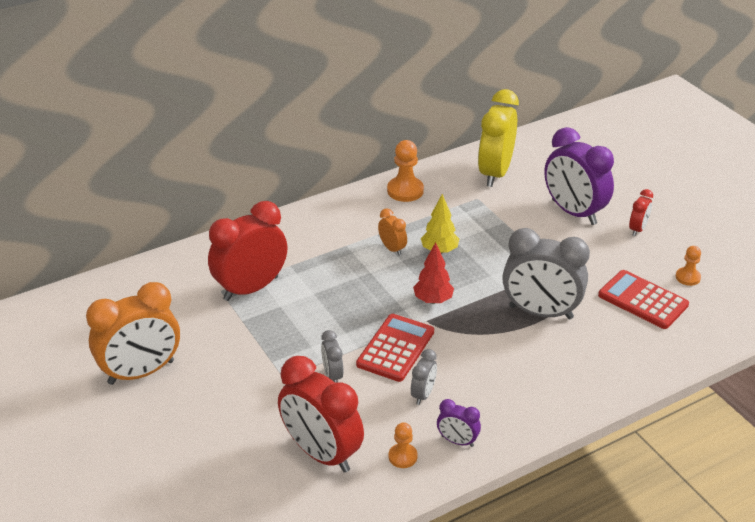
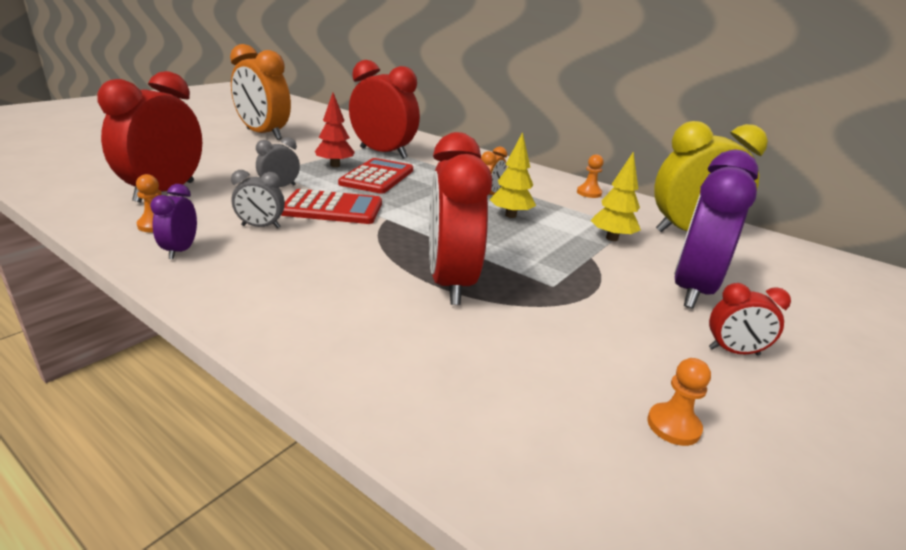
camera: 65 degrees right, 10 degrees down
(405, 191) = (589, 193): orange pawn -> orange pawn, size x0.61
(433, 300) = (423, 219): red tree -> red tree (335, 165)
(494, 214) = (612, 238): none -> yellow tree
(540, 312) = (450, 283): grey clock -> red clock
(643, 300) = (555, 373): red calculator -> red calculator (377, 177)

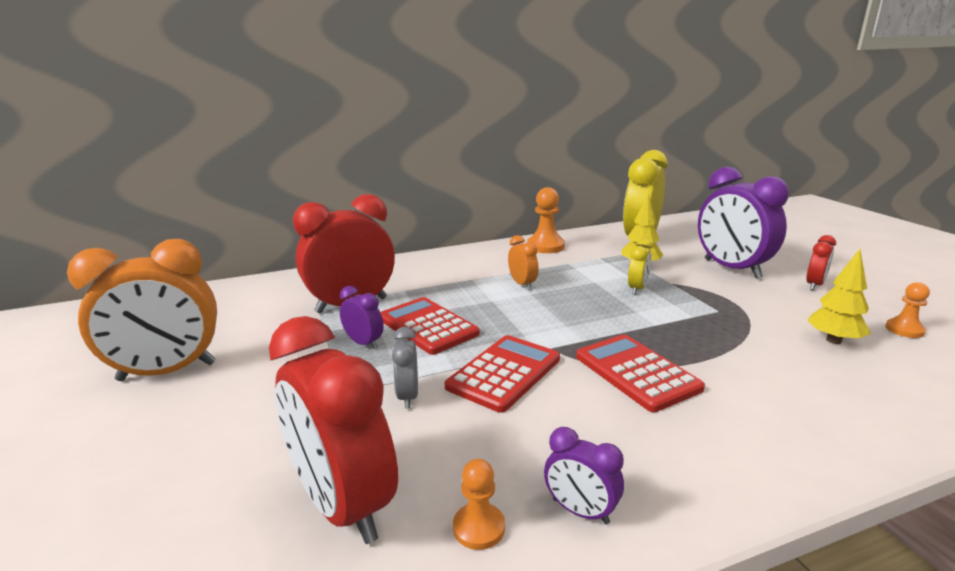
camera: 55 degrees left, 5 degrees down
(261, 227) = (532, 432): grey clock -> none
(335, 165) = (364, 343): red tree -> purple clock
(376, 254) = (636, 372): none -> red calculator
(450, 283) = (706, 350): red clock -> none
(511, 215) = (576, 288): yellow tree -> yellow tree (834, 340)
(549, 241) = (637, 289): none -> yellow clock
(589, 193) = (545, 246): orange pawn -> orange pawn, size x1.65

